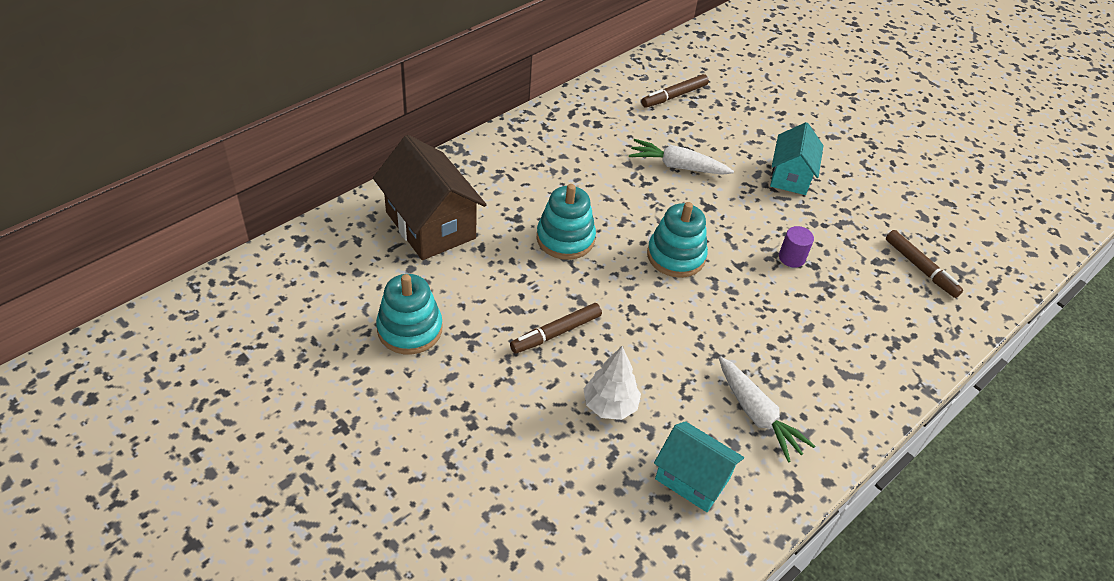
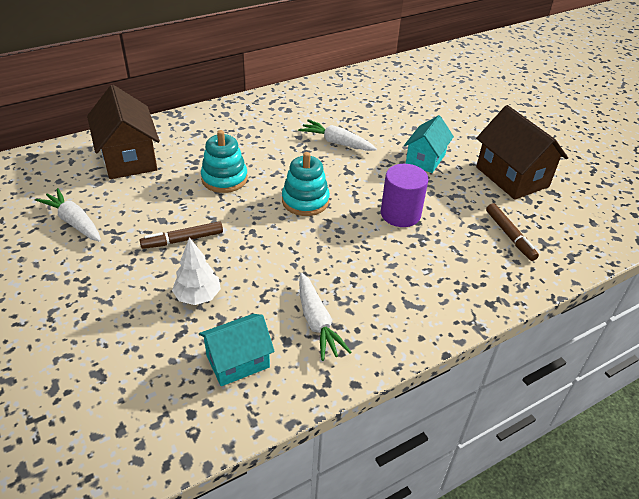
camera: 15 degrees right, 5 degrees down
(410, 329) = (74, 222): turquoise stacking toy -> white carrot
(674, 96) = (356, 98): brown marker -> none
(692, 479) = (238, 361): turquoise house -> turquoise house turned 75 degrees counterclockwise
(791, 258) = (400, 214): purple cylinder -> purple cylinder, size x1.82
(896, 187) = (512, 177): none -> brown house

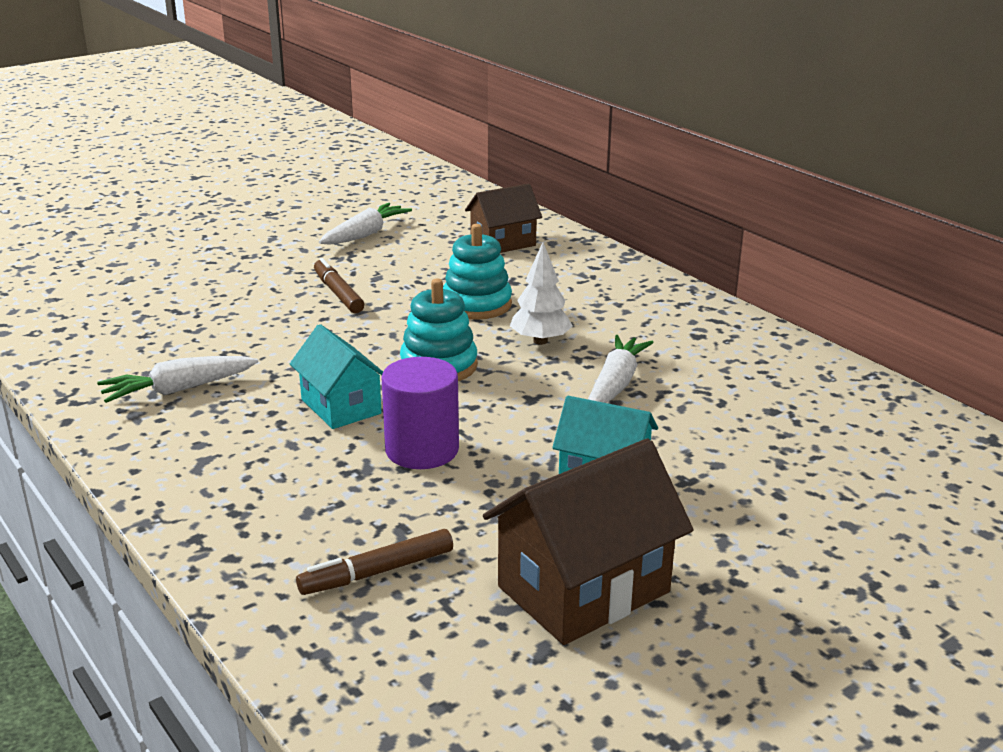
camera: 85 degrees right, 15 degrees down
(129, 158) = (503, 243): brown house -> brown house, size x0.64
(198, 296) = (234, 313): white tree -> white tree (540, 341)
(238, 361) = (124, 345): turquoise house -> turquoise house (341, 406)

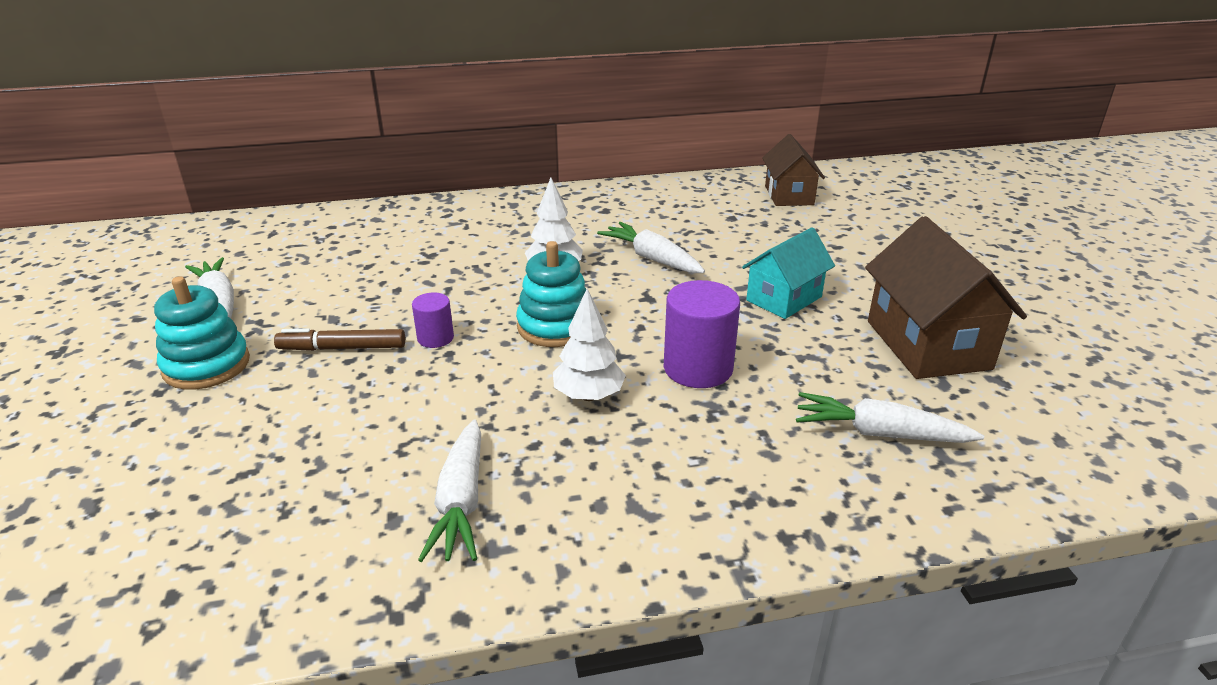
camera: 65 degrees left, 5 degrees up
(341, 406) = (588, 395): turquoise house -> white tree
(377, 572) = (880, 433): brown marker -> white carrot
(379, 322) = (435, 338): none -> purple cylinder
(477, 304) = (456, 281): turquoise stacking toy -> turquoise stacking toy (206, 365)
(503, 243) = (346, 239): brown house -> brown house (789, 195)

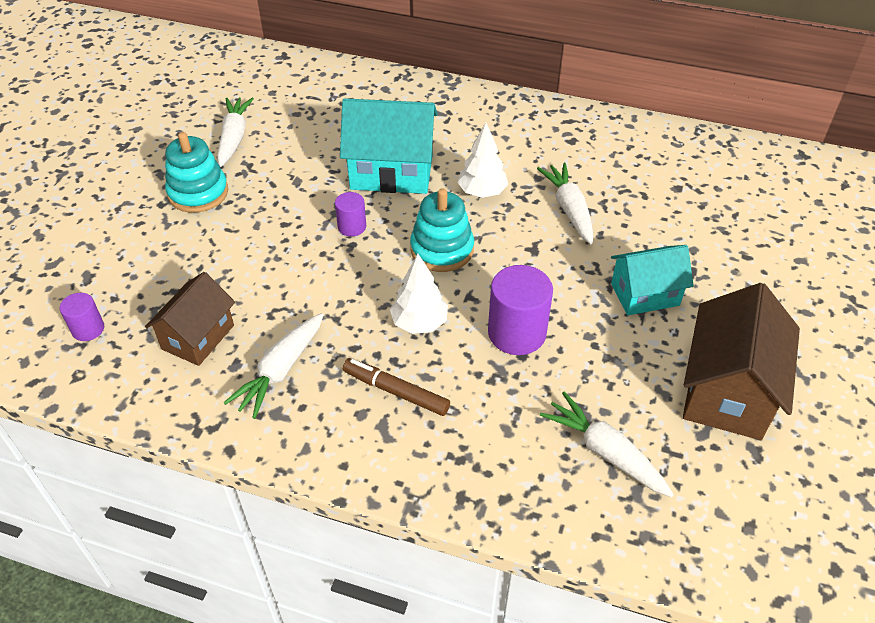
camera: 30 degrees right, 15 degrees up
(132, 564) = (88, 329): none -> purple cylinder
(342, 348) = (286, 211): brown marker -> brown marker (396, 391)
(442, 280) = (391, 172): none -> turquoise house
(789, 195) = (756, 179): brown house -> brown house (198, 337)

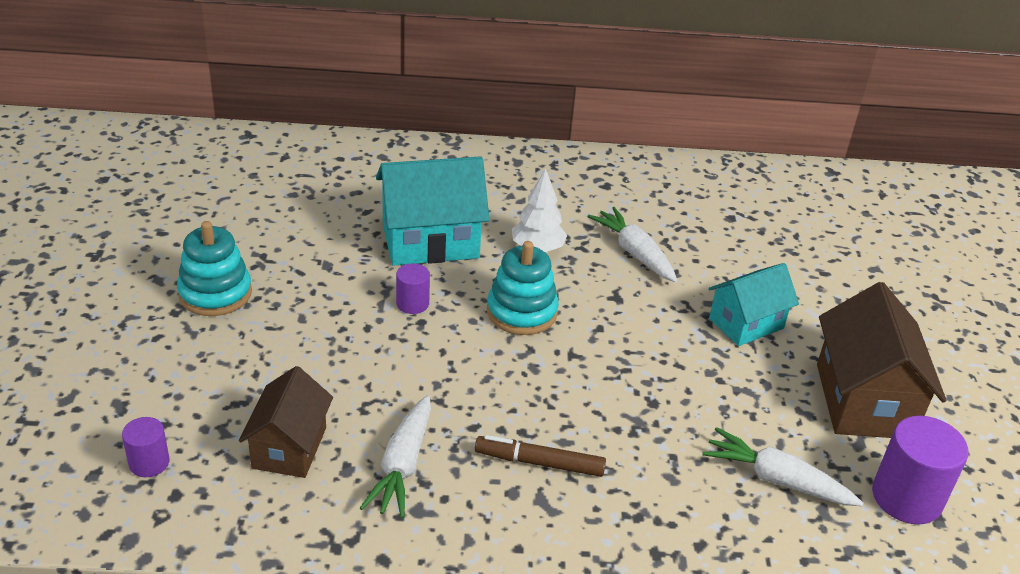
camera: 20 degrees left, 10 degrees down
(234, 138) = (231, 228): white carrot -> none
(419, 323) = (532, 389): white tree -> none
(517, 333) = (637, 382): purple cylinder -> purple cylinder (906, 498)

